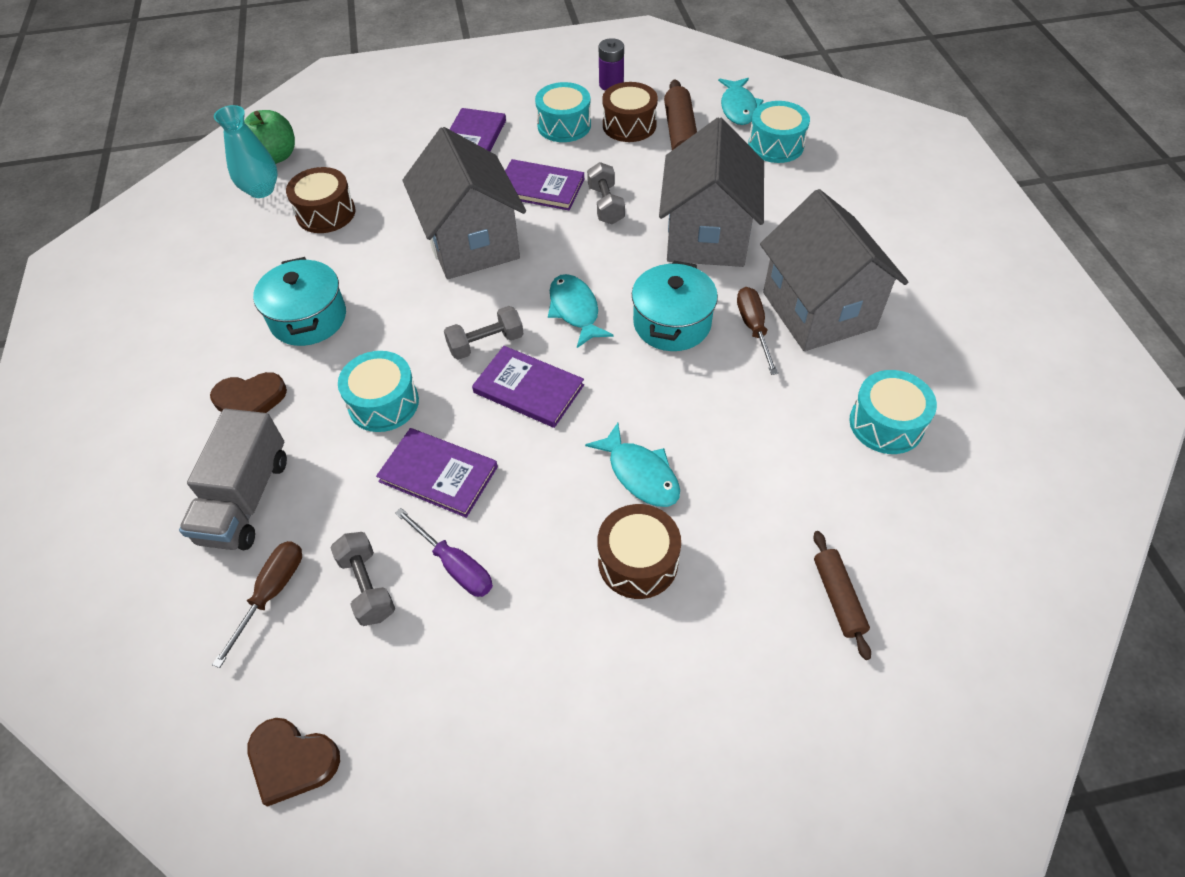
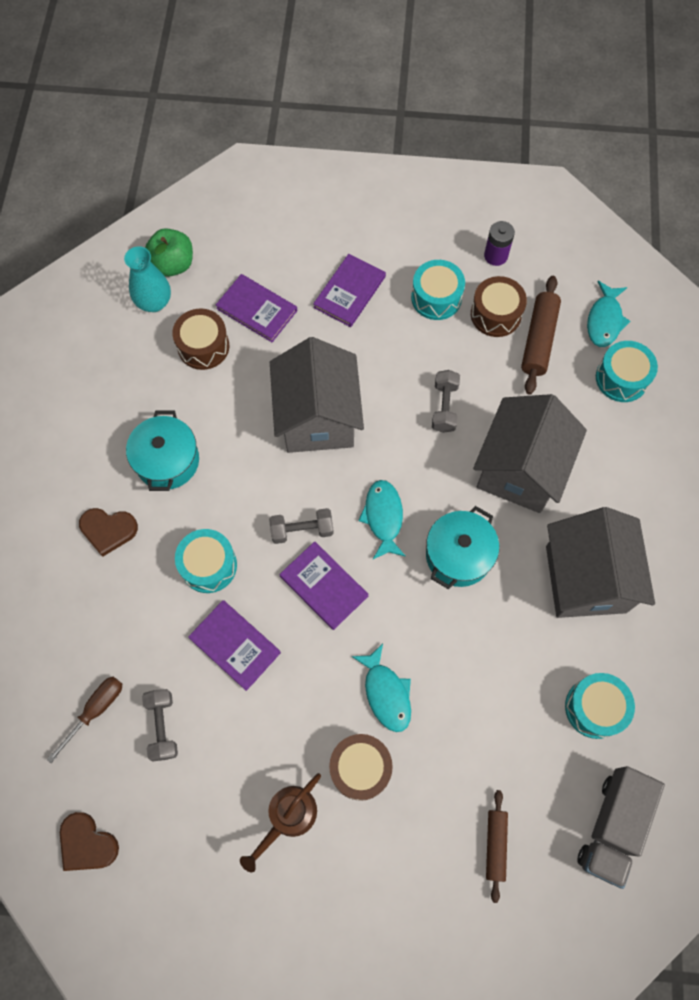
camera: 15 degrees right, 15 degrees up
(245, 499) = (90, 623): grey truck -> grey truck (612, 826)
(455, 565) = (228, 729): purple screwdriver -> none
(540, 188) = (393, 369): purple book -> purple book (257, 309)
(564, 644) = (288, 817): none -> brown watering can
(753, 328) = (524, 581): brown screwdriver -> none

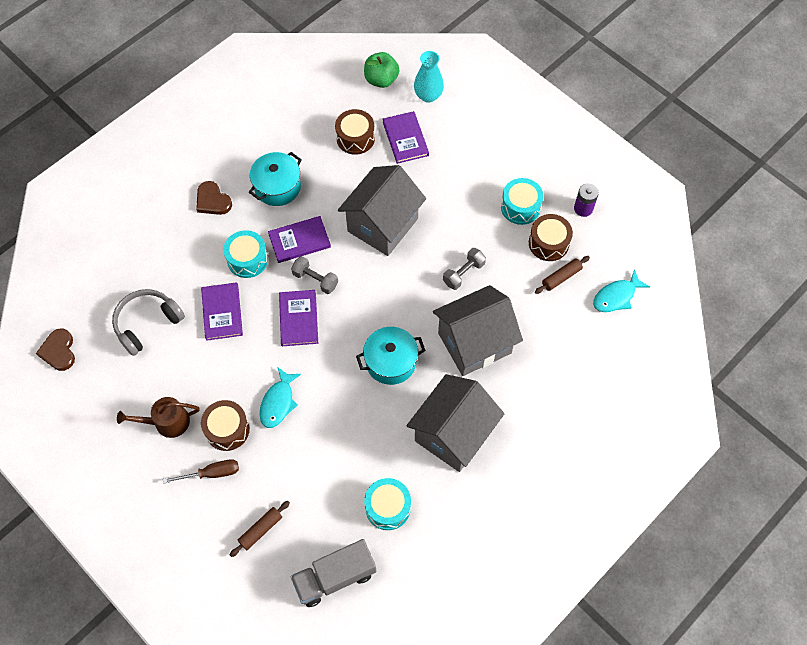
camera: 40 degrees right, 5 degrees down
(95, 710) = (122, 288): brown screwdriver -> brown screwdriver (211, 473)
(154, 302) = (351, 94): turquoise vase -> turquoise vase (428, 95)
(162, 726) = (147, 324): grey dumbbell -> grey headphones
(349, 292) = (470, 167): purple book -> purple book (299, 241)
(383, 517) = (367, 307): turquoise fish -> none
(538, 340) = (561, 277): brown rolling pin -> brown rolling pin, size x0.64
(621, 378) = (592, 338): turquoise drum -> none

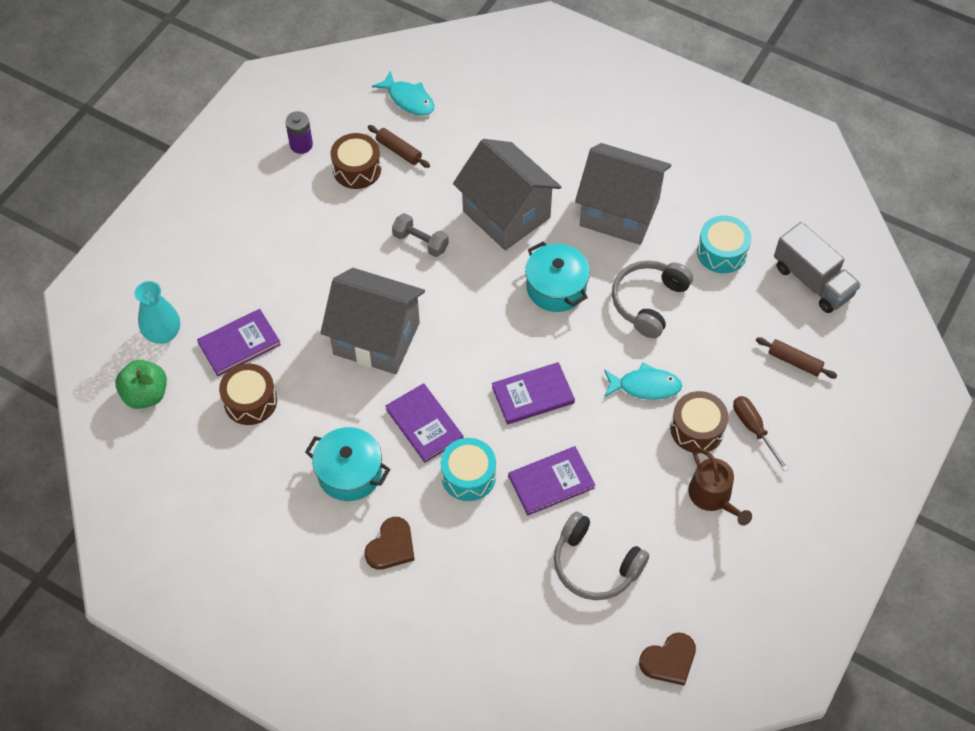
camera: 105 degrees left, 5 degrees down
(315, 279) = (474, 391): grey dumbbell -> none
(355, 430) = (649, 302): none -> grey headphones
(520, 207) = (314, 204): turquoise drum -> none

